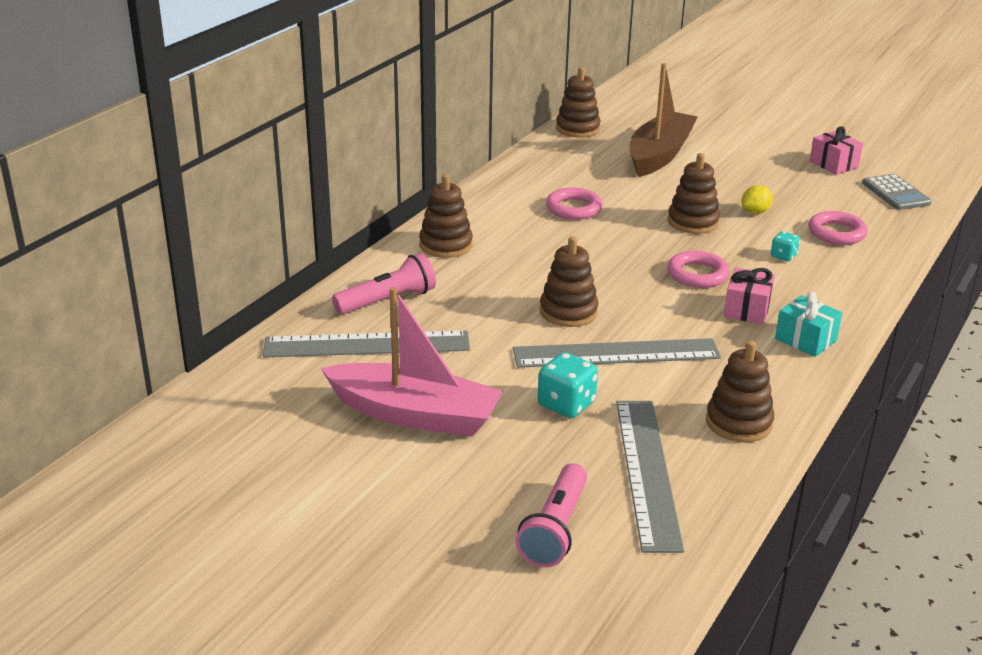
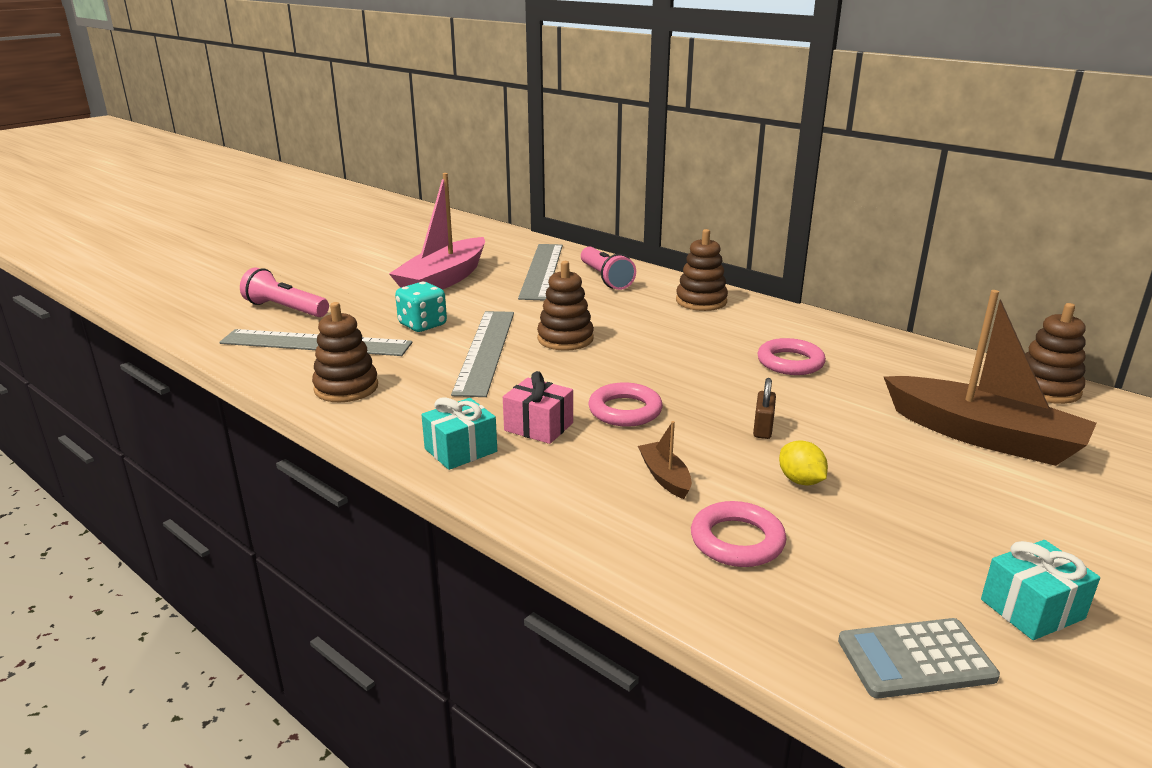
camera: 100 degrees right, 5 degrees down
(693, 222) = (763, 428): brown stacking toy -> brown padlock
(783, 256) = (665, 477): turquoise dice -> brown boat
(833, 164) = (1032, 609): pink gift -> turquoise gift

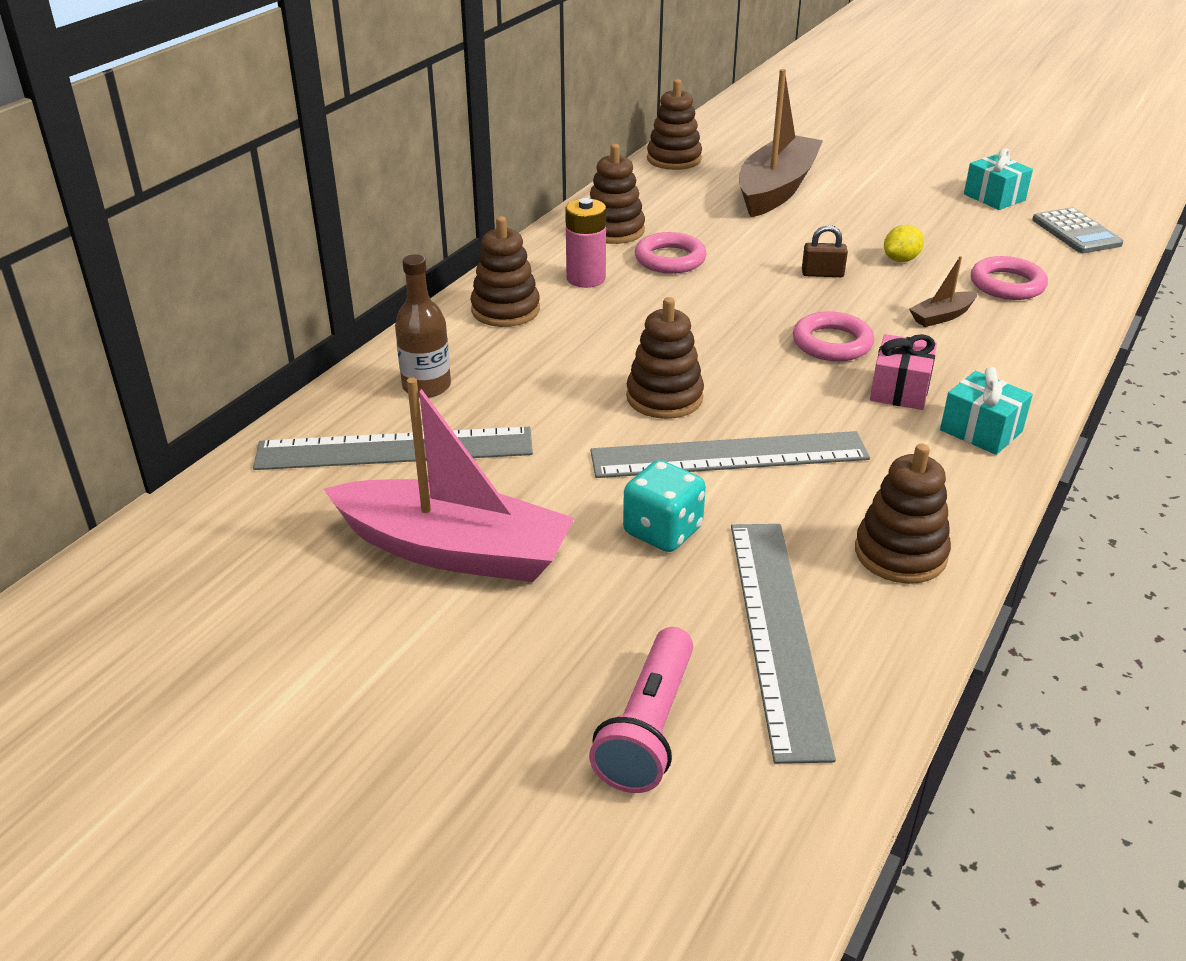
camera: 100 degrees left, 10 degrees up
(605, 278) = (426, 386): pink flashlight -> brown bottle
(751, 328) = (586, 279): none -> pink battery
(847, 345) = (614, 230): none -> brown stacking toy

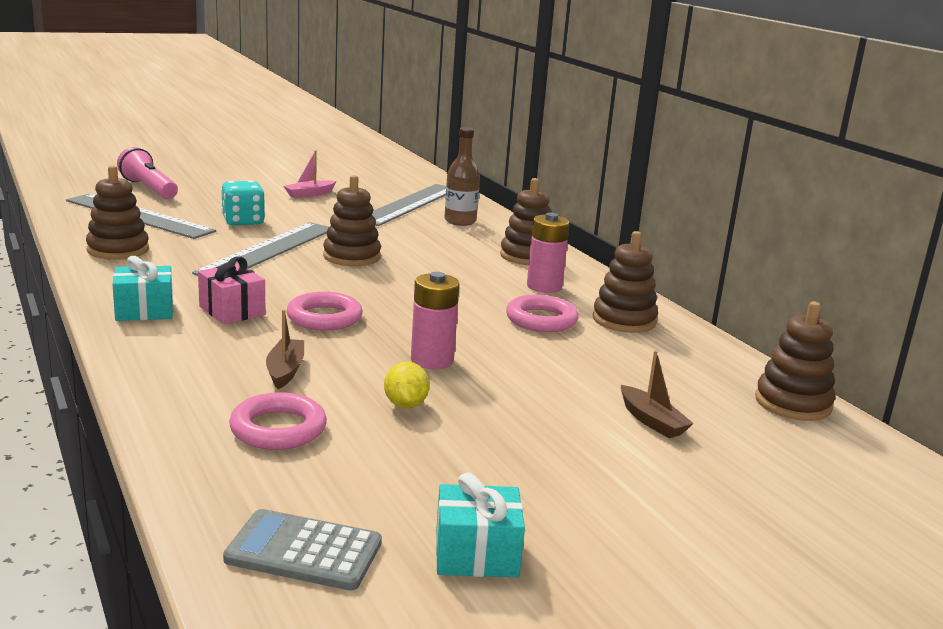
camera: 120 degrees right, 15 degrees down
(455, 550) = (309, 194): pink boat -> pink boat, size x0.43
(776, 189) = (652, 421): brown boat -> brown boat, size x0.43
(822, 274) = (432, 360): brown padlock -> pink battery

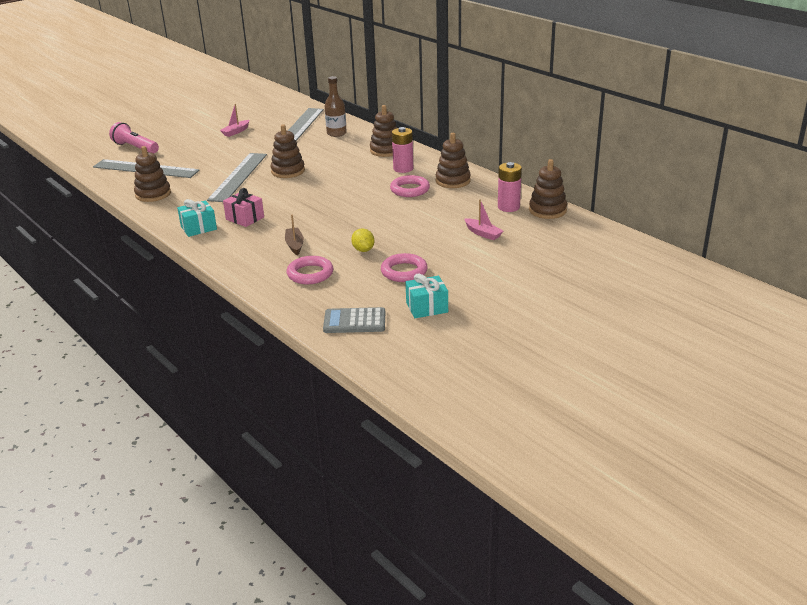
camera: 10 degrees left, 10 degrees up
(243, 221) = (210, 160): turquoise dice -> none
(324, 318) = (296, 212): pink ring -> pink ring (404, 271)
(432, 360) = (364, 224): pink battery -> pink battery (508, 207)
(652, 421) = (483, 233): brown boat -> pink boat

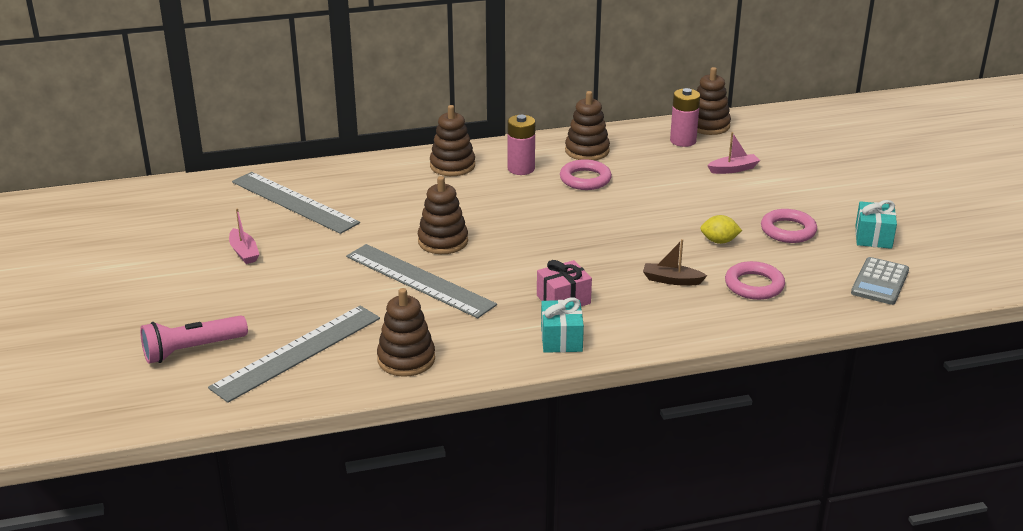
camera: 65 degrees left, 0 degrees up
(336, 133) = (353, 183): brown bottle -> none

